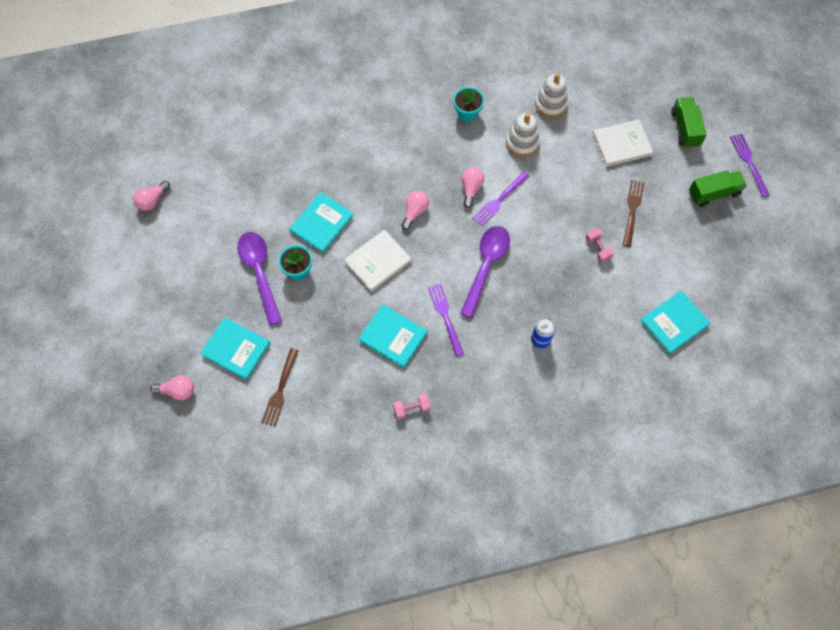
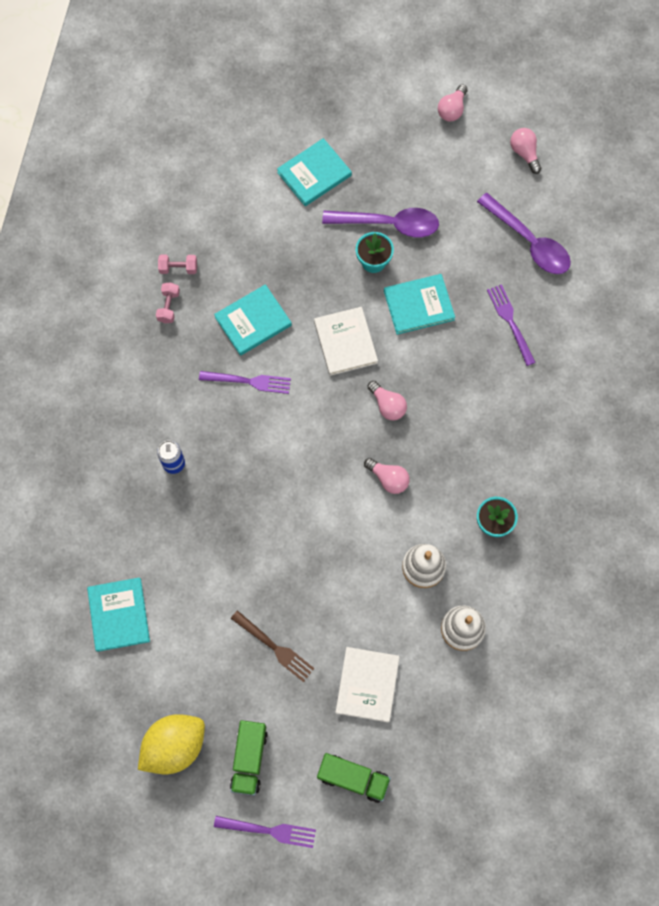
camera: 115 degrees right, 5 degrees up
(177, 391) = (297, 110): pink light bulb -> pink light bulb (452, 109)
(280, 390) = (250, 197): brown fork -> none
(322, 223) = (418, 305): turquoise book -> turquoise book turned 75 degrees counterclockwise
(486, 266) = (285, 449): purple spoon -> purple spoon (529, 242)
(499, 200) = (359, 503): purple fork -> purple fork (510, 322)
(598, 248) = (246, 581): pink dumbbell -> pink dumbbell (178, 268)
(736, 243) = (174, 746): none -> yellow lemon

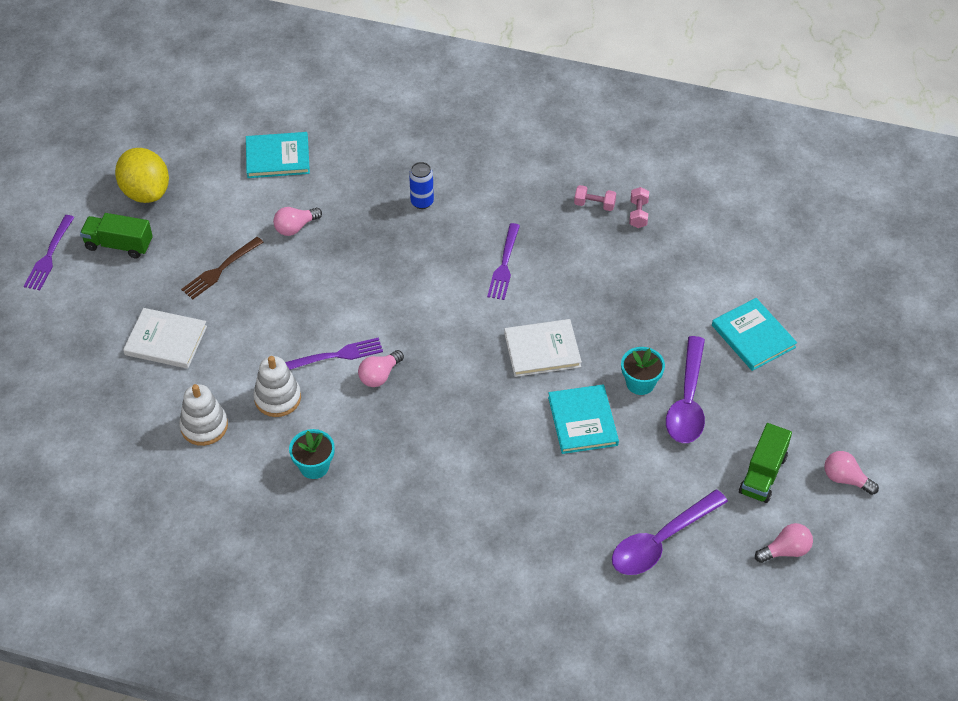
camera: 95 degrees right, 20 degrees down
(253, 321) = (573, 272): turquoise book -> none
(353, 778) = (78, 322): green truck -> green truck (762, 474)
(387, 405) = (464, 382): pink light bulb -> pink light bulb (295, 227)
(510, 322) = (555, 510): purple fork -> purple fork (336, 355)

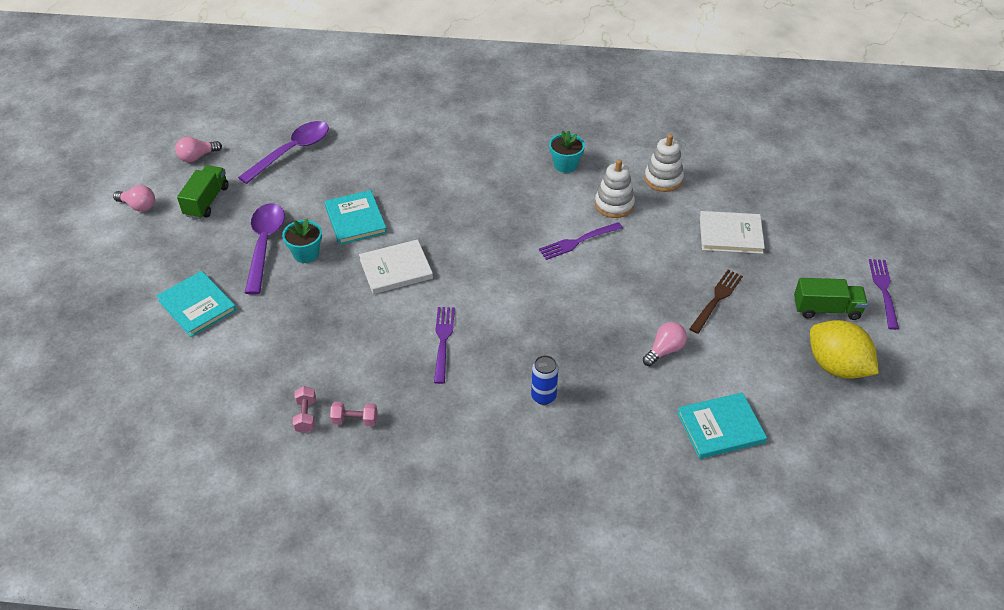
camera: 170 degrees right, 5 degrees down
(379, 375) = (535, 231): pink light bulb -> none

